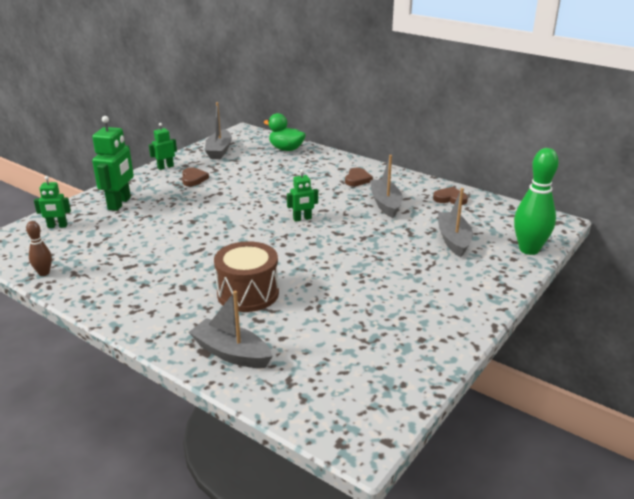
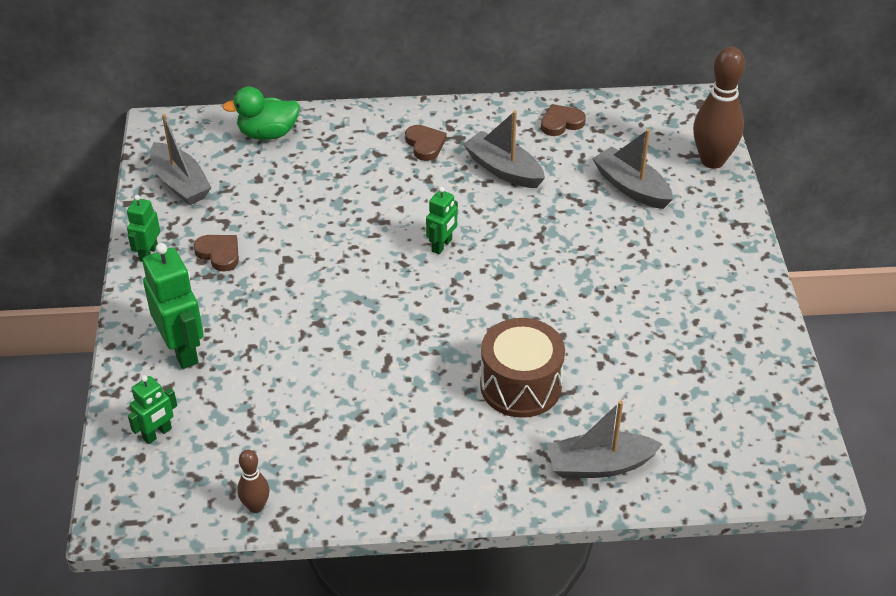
camera: 40 degrees left, 15 degrees up
(529, 249) = (712, 160): green bowling pin -> brown bowling pin

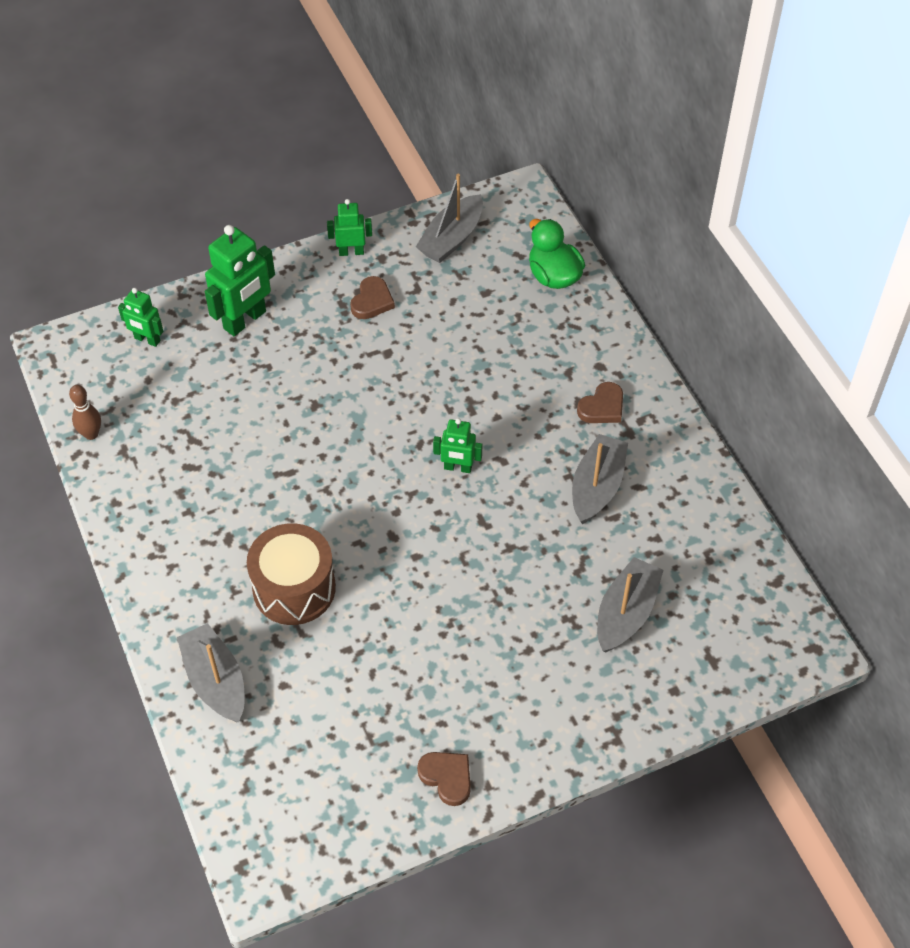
camera: 70 degrees right, 10 degrees up
(561, 123) = (702, 518): brown heart -> brown heart (447, 777)
(712, 160) = (713, 684): brown bowling pin -> none

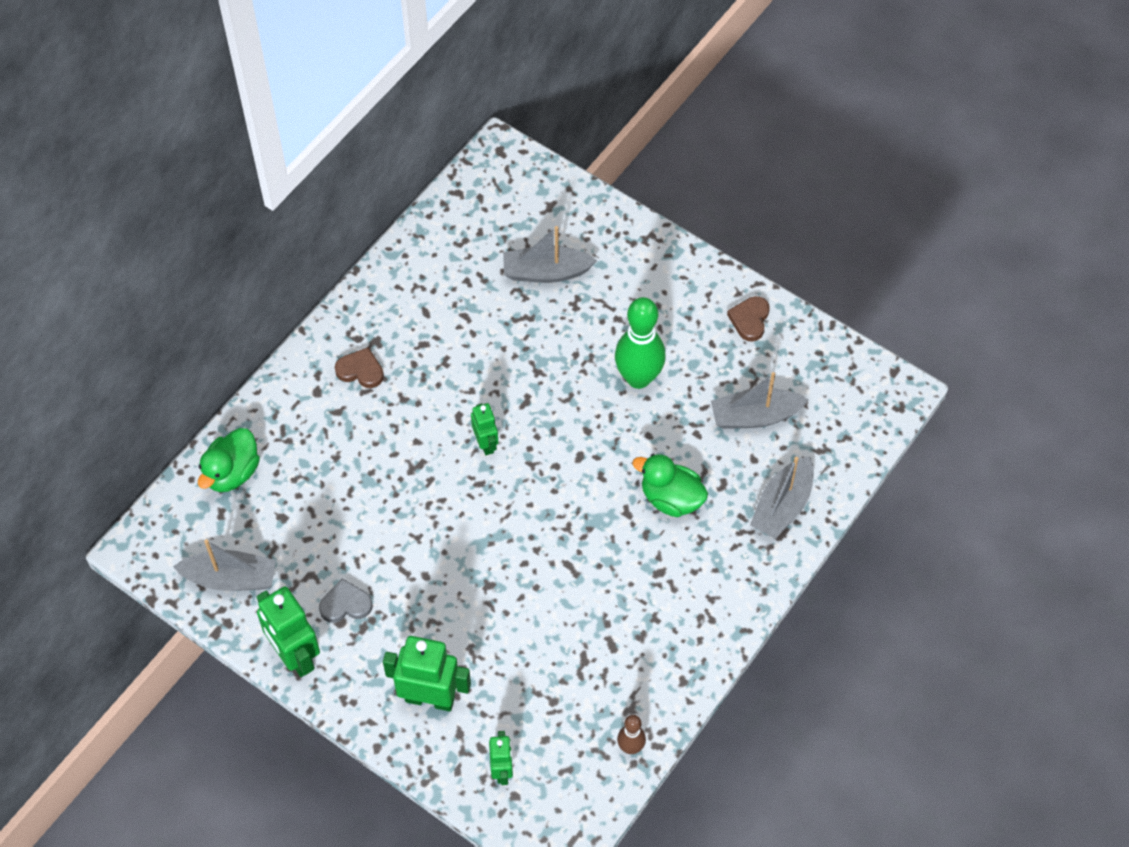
camera: 120 degrees left, 5 degrees up
(294, 588) = (671, 498): brown drum -> green duck
(351, 252) = (295, 655): green robot -> green robot, size x1.76
(372, 301) = (345, 604): brown heart -> grey heart
(445, 631) = (638, 378): none -> green bowling pin
(597, 487) = (443, 339): grey boat -> grey boat (755, 416)

